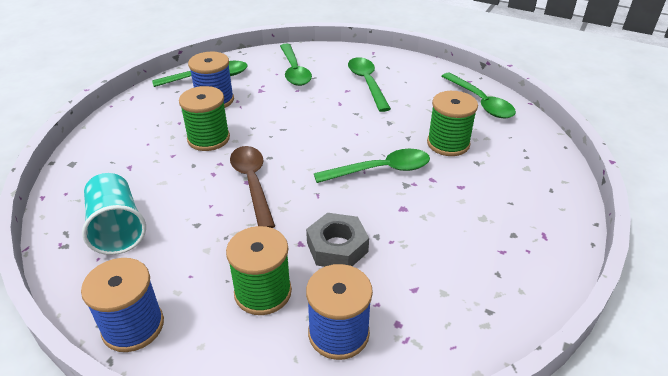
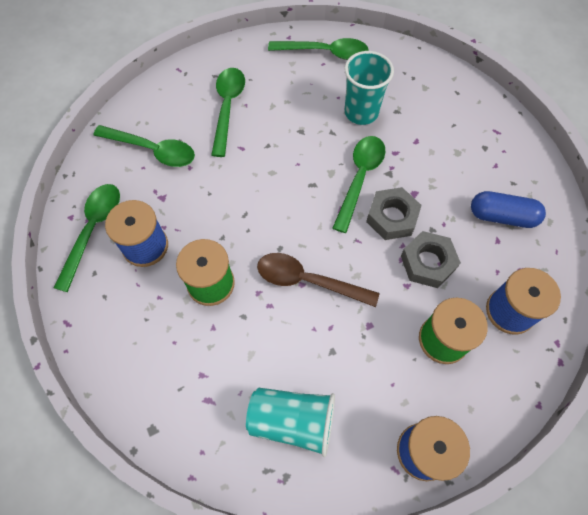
camera: 55 degrees left, 25 degrees up
(362, 205) = (392, 217): none -> grey nut
(367, 83) = (227, 108): green spoon -> green spoon turned 75 degrees clockwise
(446, 281) = (502, 216): none -> blue capsule
(448, 143) = (361, 112): green spool -> turquoise cup

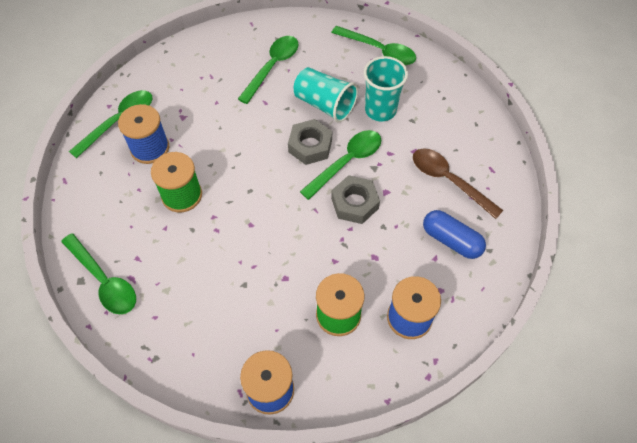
camera: 25 degrees right, 5 degrees down
(152, 150) = (196, 79): green spoon -> green spoon (104, 280)
(292, 421) = (183, 321): turquoise cup -> turquoise cup (325, 104)
(308, 281) = (257, 224): brown spoon -> brown spoon (449, 181)
(427, 263) = (362, 250): grey nut -> grey nut (310, 146)

